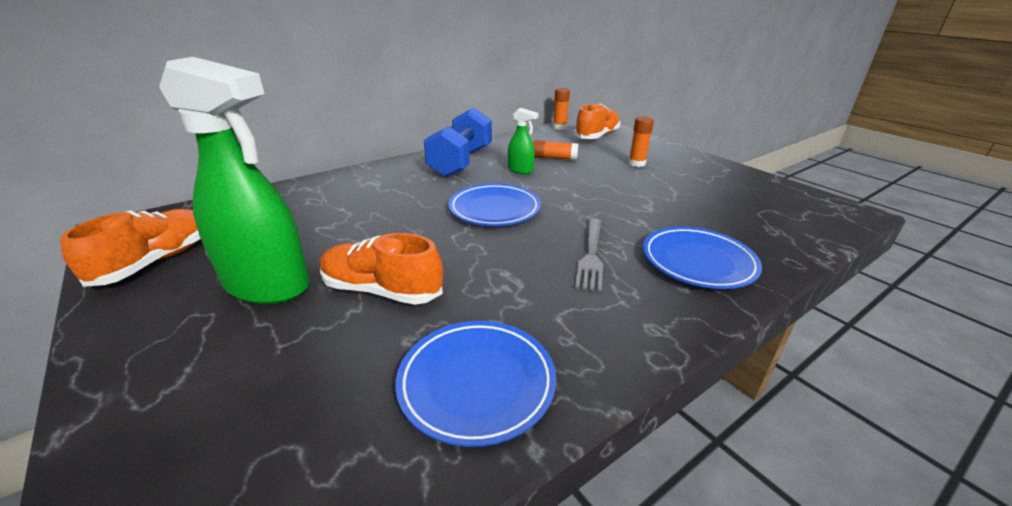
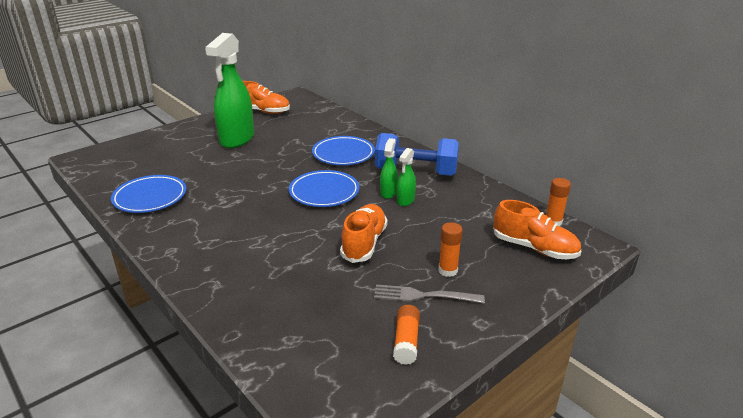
camera: 85 degrees right, 0 degrees up
(382, 290) = (227, 166): orange shoe -> orange shoe (364, 243)
(503, 176) = (388, 193): none -> green spray bottle
(554, 158) = (444, 218): orange glue stick -> orange glue stick (406, 341)
(591, 255) = (255, 232): grey fork -> grey fork (424, 296)
(698, 262) = (239, 280): blue plate -> blue plate (343, 154)

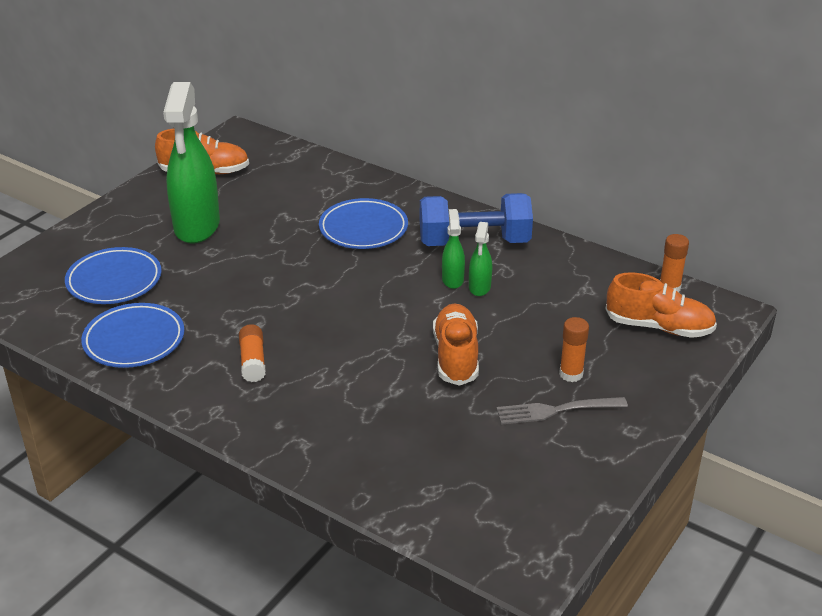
camera: 15 degrees left, 5 degrees up
(324, 192) = (368, 293): blue plate -> blue plate (114, 281)
(406, 341) = (560, 467): orange glue stick -> orange glue stick (253, 361)

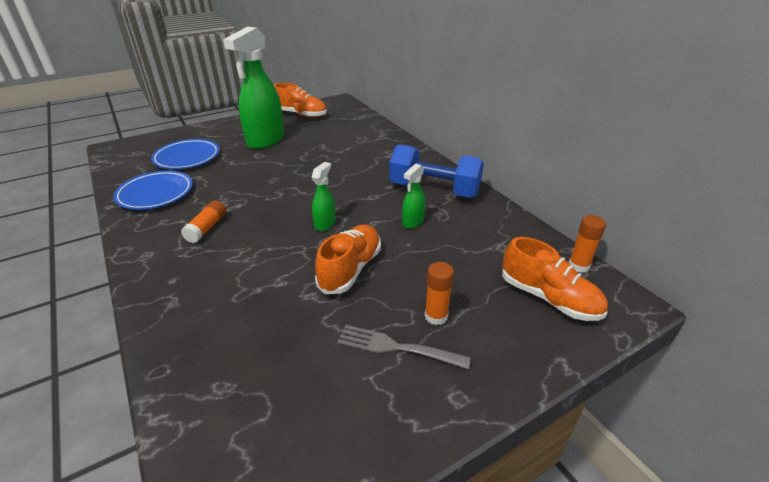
camera: 25 degrees right, 0 degrees up
(363, 229) = (364, 164): blue plate -> none
(452, 279) = (397, 211): green spray bottle -> green spray bottle (325, 224)

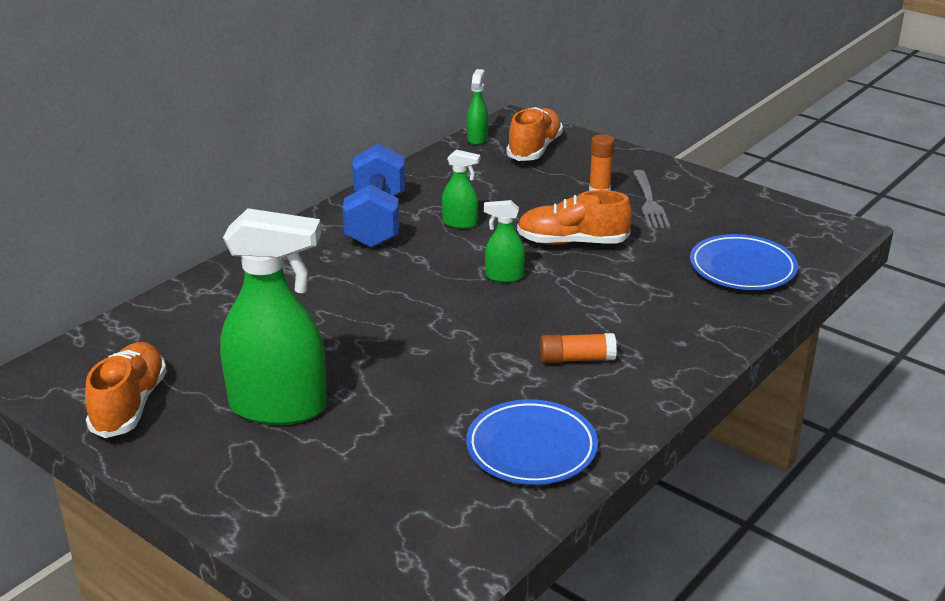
camera: 110 degrees left, 5 degrees down
(187, 158) = (394, 474): blue plate -> blue plate (742, 268)
(578, 265) = (477, 139): orange glue stick -> green spray bottle

